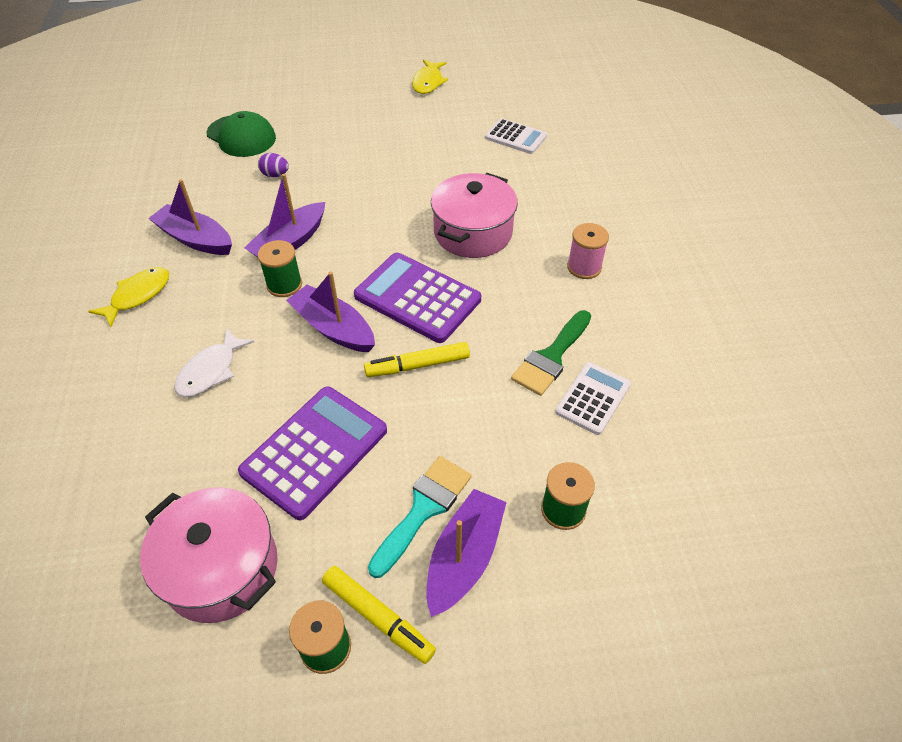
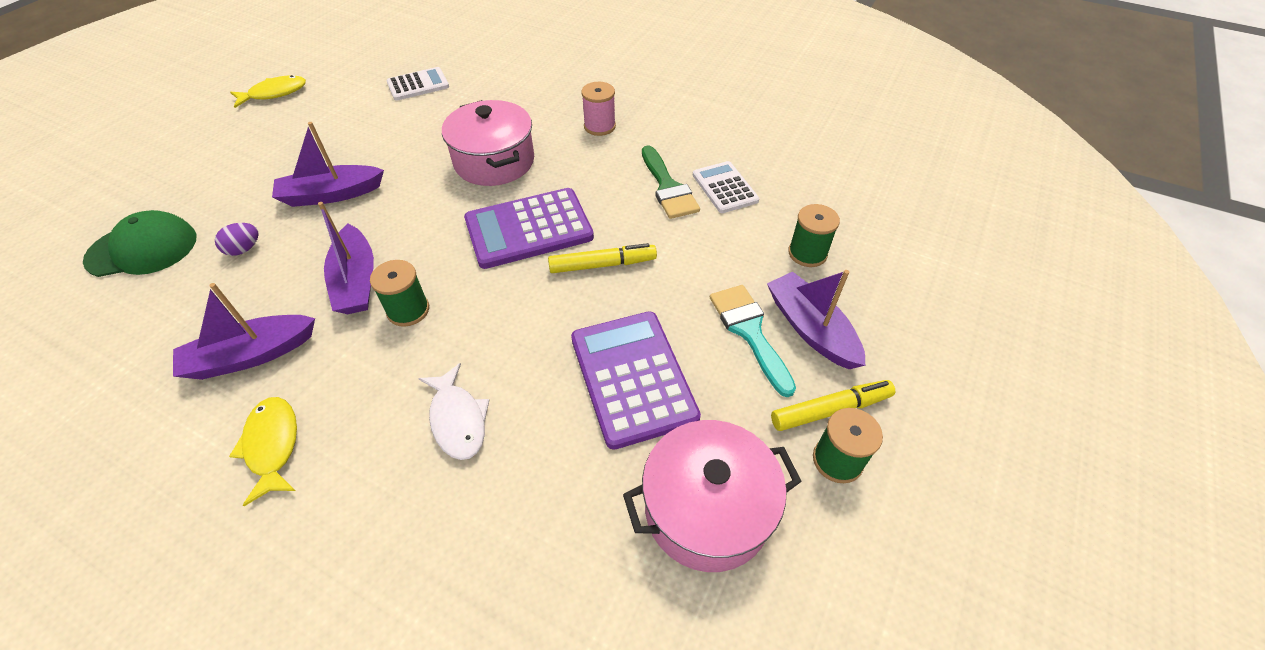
camera: 55 degrees left, 0 degrees up
(333, 328) = (503, 299): purple boat -> purple boat (331, 194)
(417, 365) = (602, 265): yellow marker -> yellow marker turned 120 degrees counterclockwise
(428, 82) = (274, 93): yellow fish -> yellow fish turned 75 degrees counterclockwise

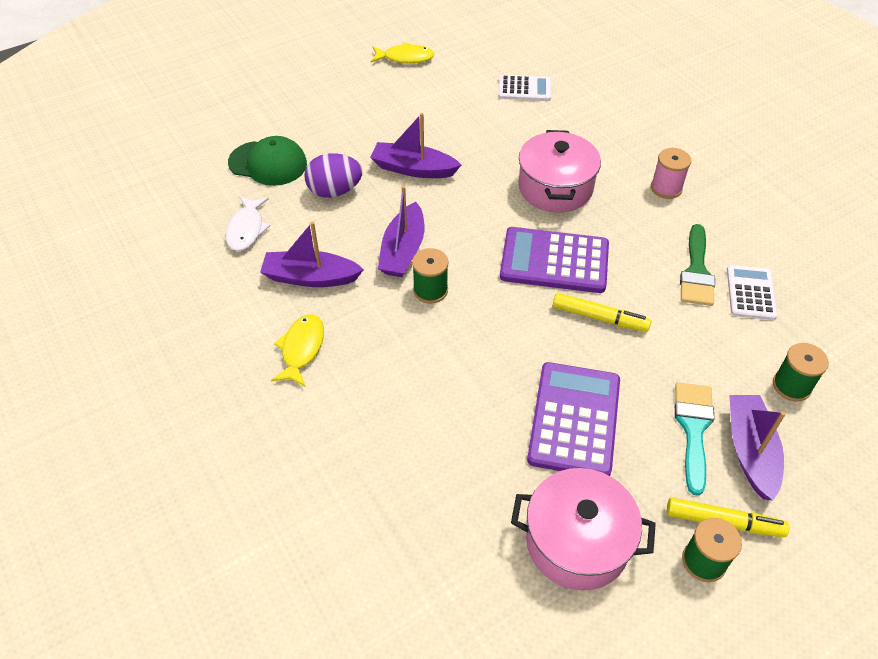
camera: 30 degrees right, 0 degrees up
(244, 249) = (335, 191): purple egg -> purple egg, size x1.77
(458, 419) = (429, 389): white fish -> white fish (246, 229)

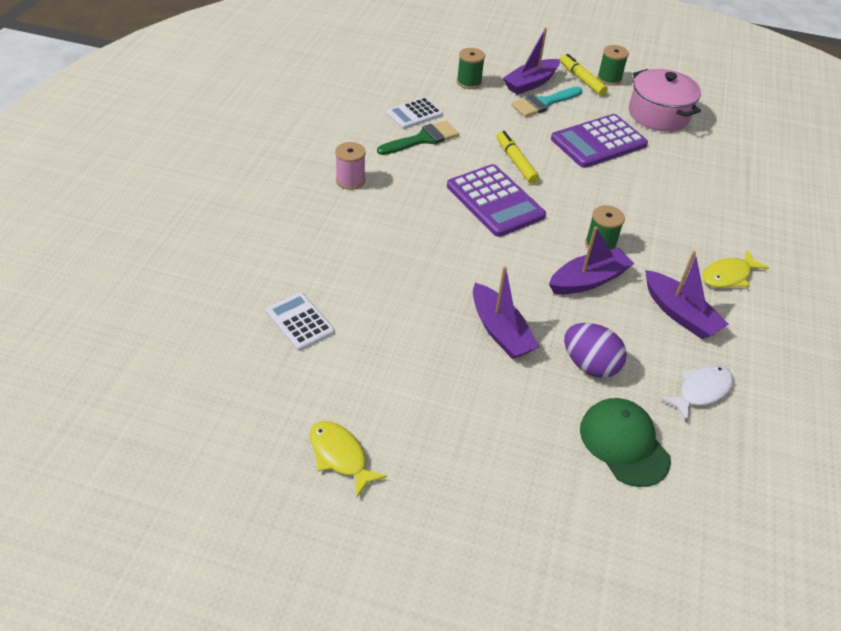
camera: 135 degrees left, 5 degrees down
(555, 188) = (419, 235): pink pot -> none

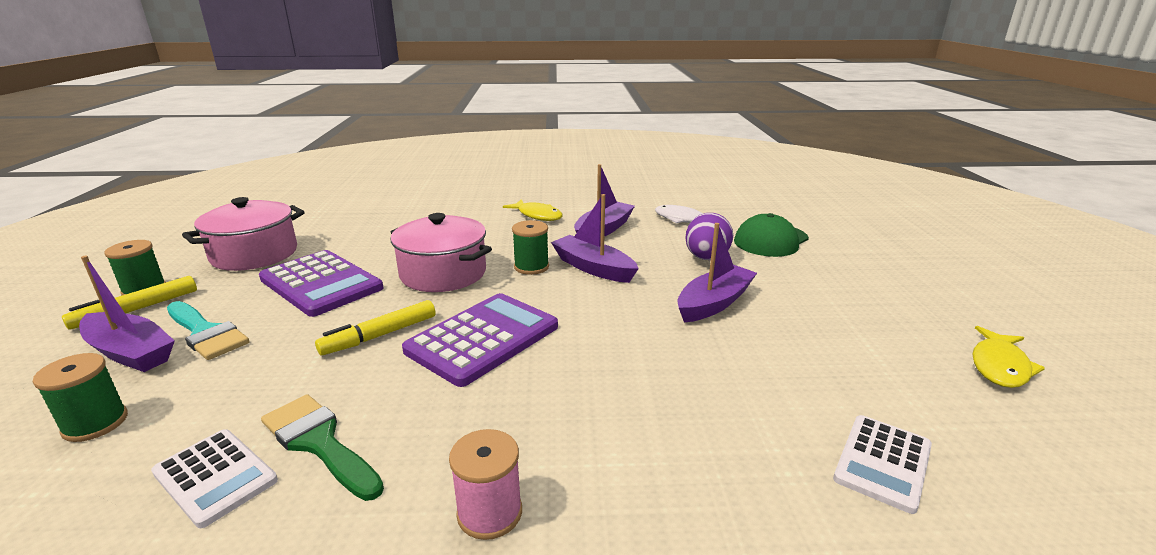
camera: 105 degrees left, 20 degrees down
(600, 197) = (443, 273): none -> pink pot

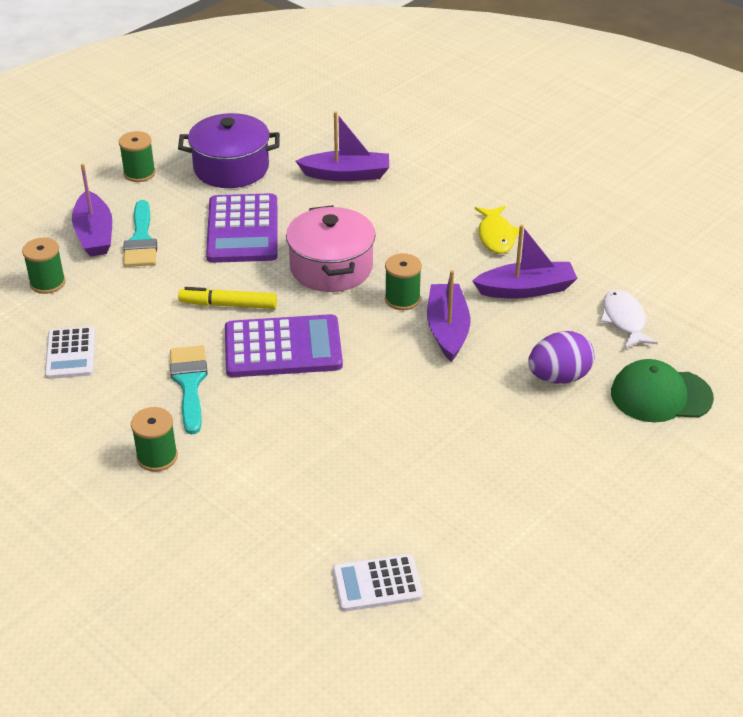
camera: 45 degrees right, 15 degrees up
(137, 310) = (122, 193): yellow marker -> none
(254, 254) = (231, 168): pink pot -> purple pot
(319, 443) = (127, 364): green brush -> none
(427, 416) = (189, 383): none -> turquoise brush
(489, 513) = (157, 457): pink spool -> green spool
(714, 303) = (481, 422): purple boat -> purple boat (346, 175)
(999, 366) = (588, 609): yellow fish -> none

